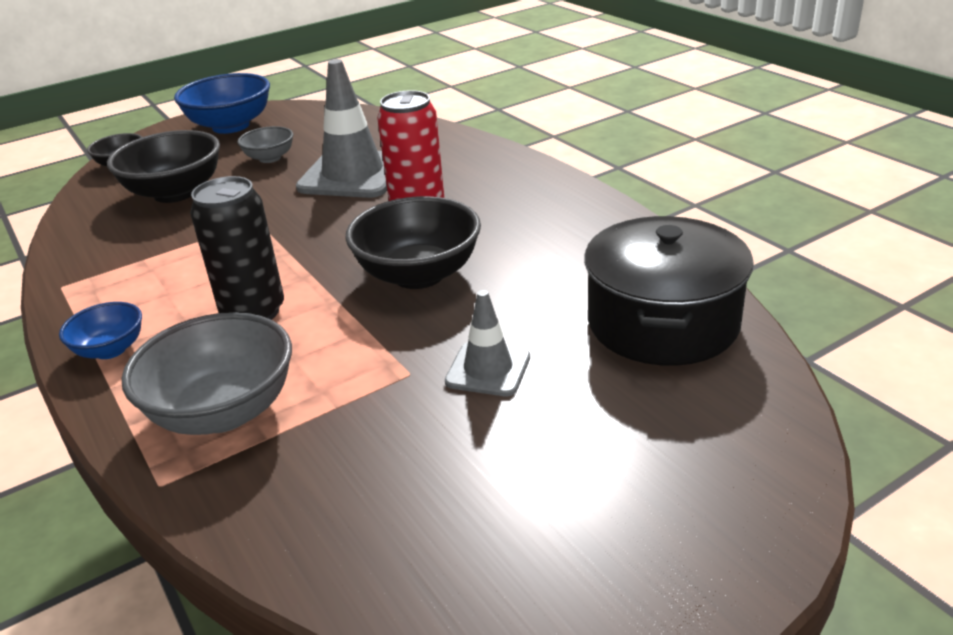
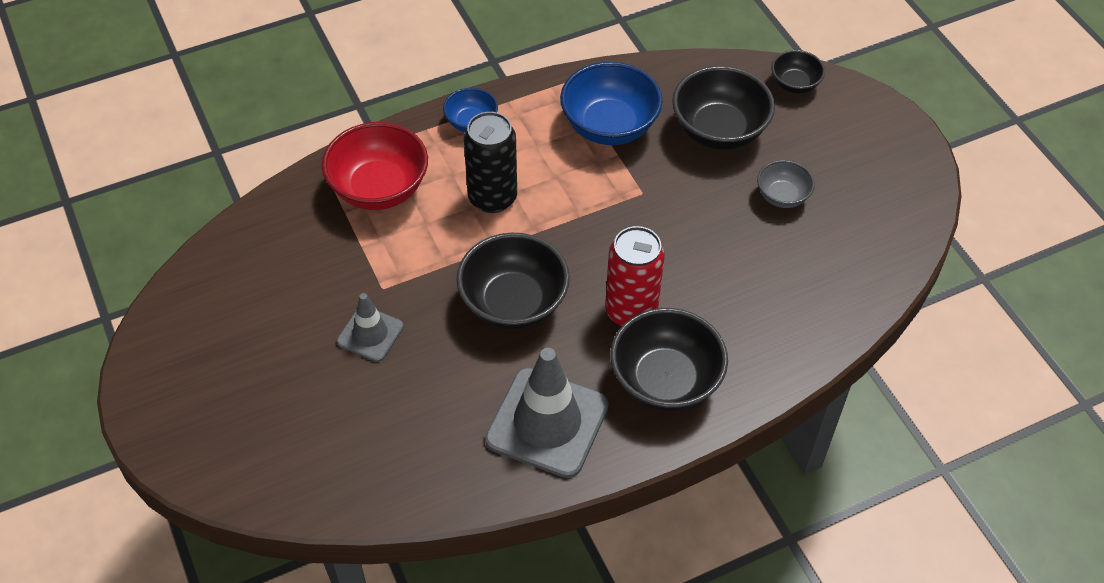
camera: 95 degrees right, 20 degrees up
(223, 411) = (379, 188): grey bowl -> red bowl
(231, 126) = (879, 159): blue bowl -> blue bowl (609, 126)
(353, 175) = (723, 264): grey traffic cone -> grey traffic cone (547, 422)
(496, 186) = (665, 381): none -> black bowl
(662, 322) = (388, 457): black pot -> none

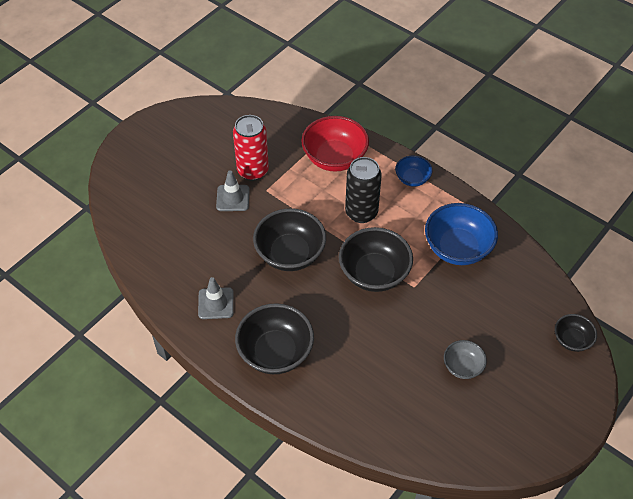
camera: 65 degrees right, 0 degrees up
(547, 422) = (216, 303): grey traffic cone -> grey traffic cone, size x0.55
(631, 311) = (317, 315): red can -> red can (253, 171)
(719, 130) = (496, 309): black bowl -> black bowl (374, 274)

